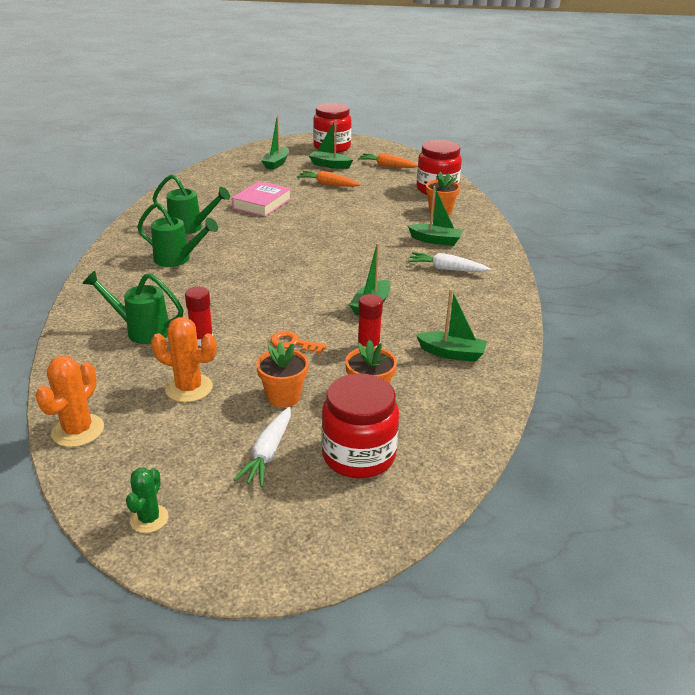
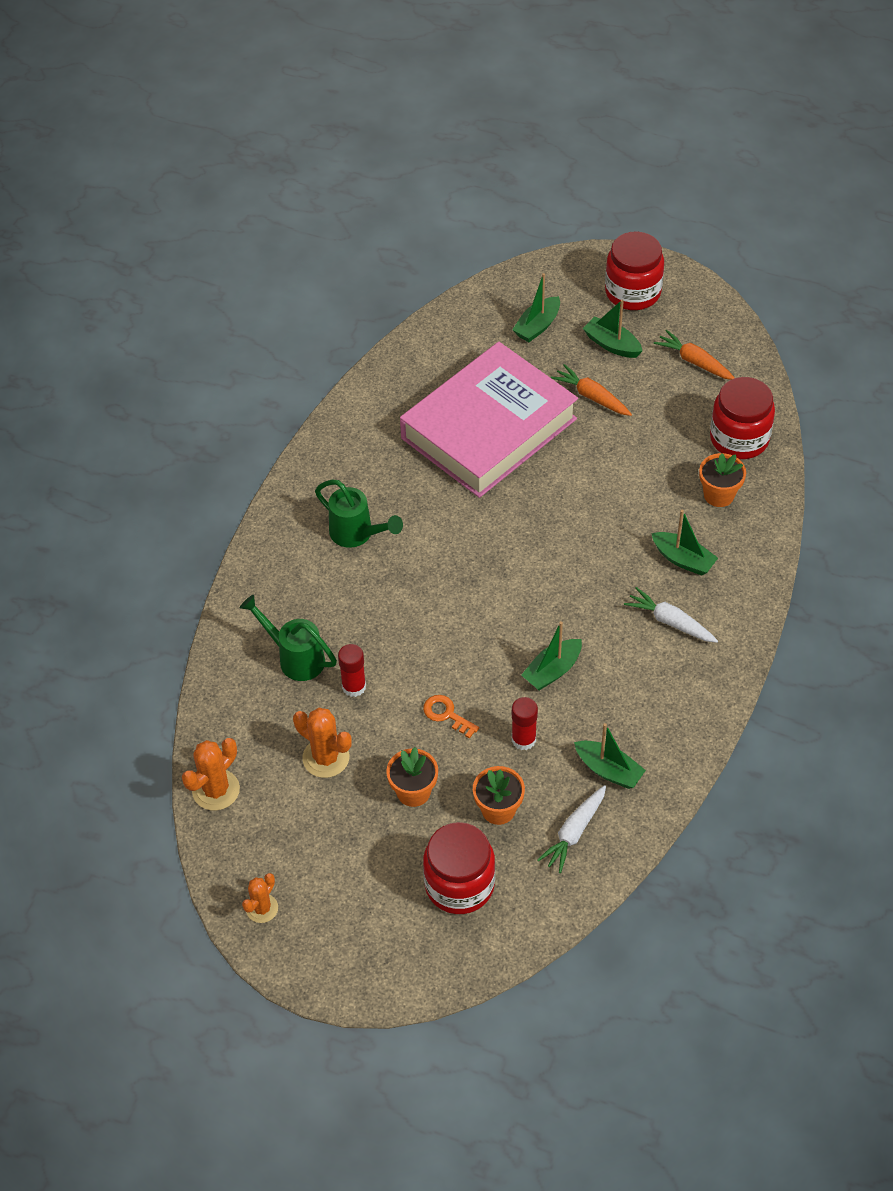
camera: 20 degrees right, 20 degrees up
(149, 519) = (262, 908): green cactus -> orange cactus
(191, 228) = (386, 469): green watering can -> none
(262, 203) = (489, 429): pink book -> pink book, size x2.12
(268, 453) = (378, 861): white carrot -> white carrot (574, 832)

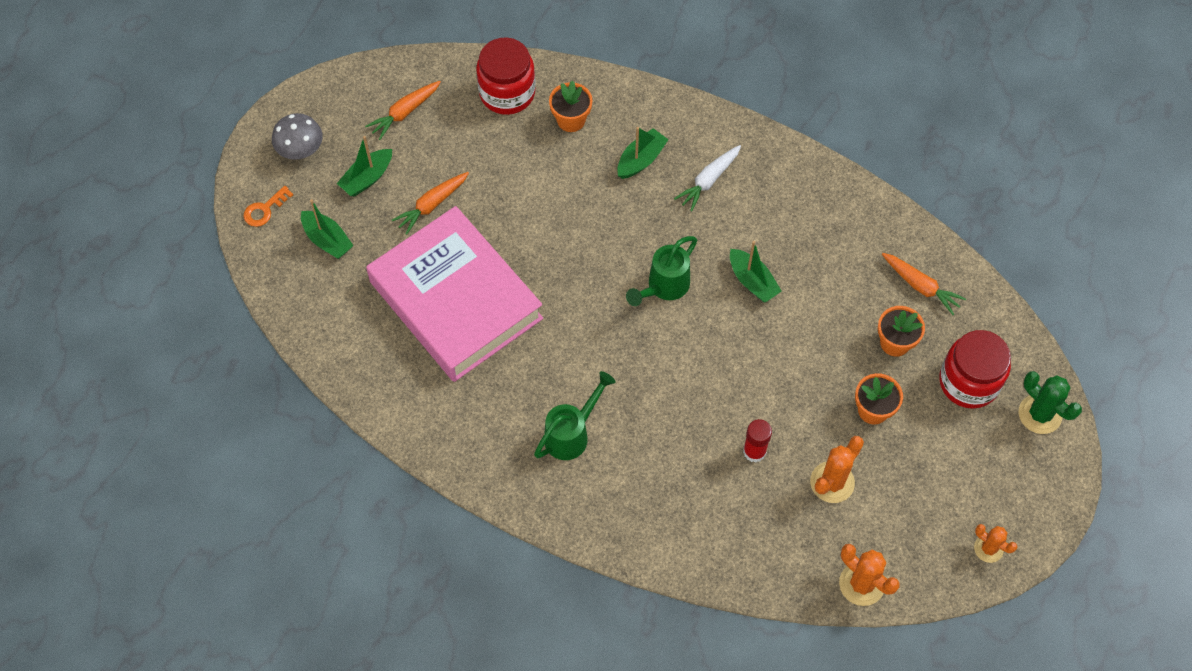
camera: 85 degrees left, 10 degrees up
(295, 657) = (715, 502): green watering can -> green watering can (663, 287)
(428, 959) = (1040, 414): none -> green cactus
(446, 714) = (792, 374): orange key -> orange key (264, 210)
(523, 739) = (824, 314): red glue stick -> none
(574, 832) = (920, 286): white carrot -> orange carrot
(608, 770) = (860, 251): green boat -> none
(632, 292) = (301, 150): red jar -> grey mushroom

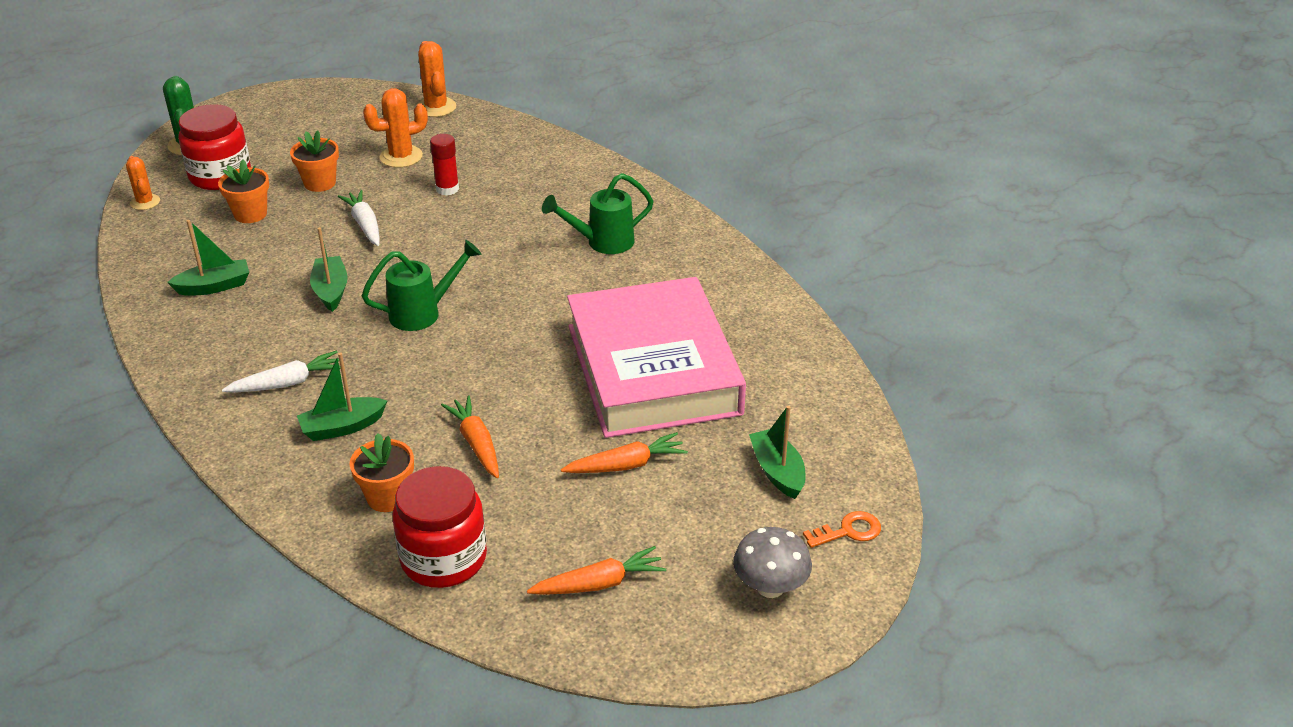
camera: 155 degrees left, 25 degrees down
(367, 178) = (693, 521): green boat -> green boat (214, 286)
(788, 370) = (365, 225): none -> white carrot
(920, 286) = (180, 241): orange carrot -> orange carrot (476, 443)
(988, 548) = (321, 98): orange cactus -> orange cactus (145, 202)

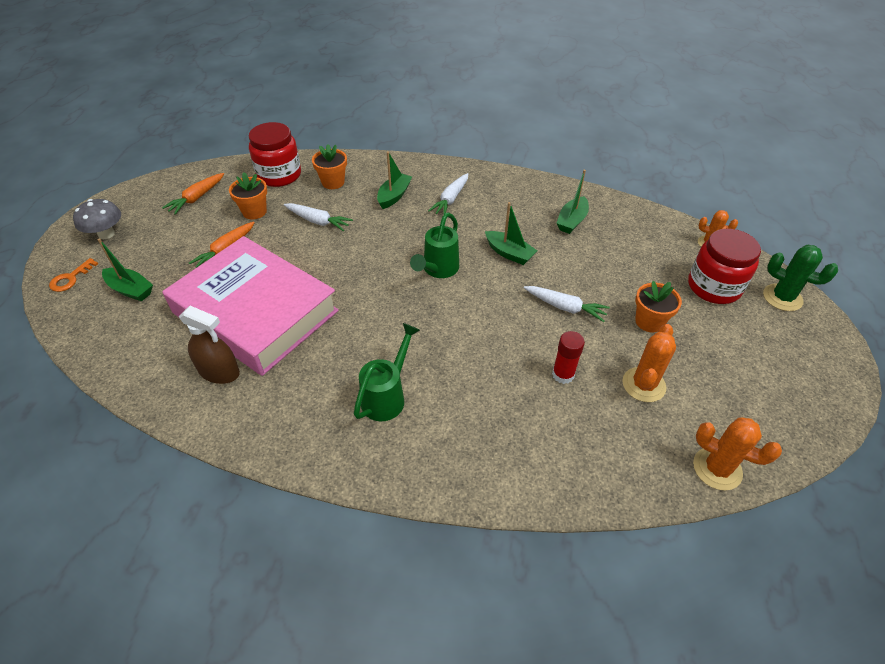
camera: 140 degrees right, 10 degrees up
(250, 214) = (641, 272): orange flower pot -> orange flower pot (254, 212)
(476, 443) = (318, 221): orange carrot -> white carrot
(733, 331) = (219, 372): none -> brown spray bottle

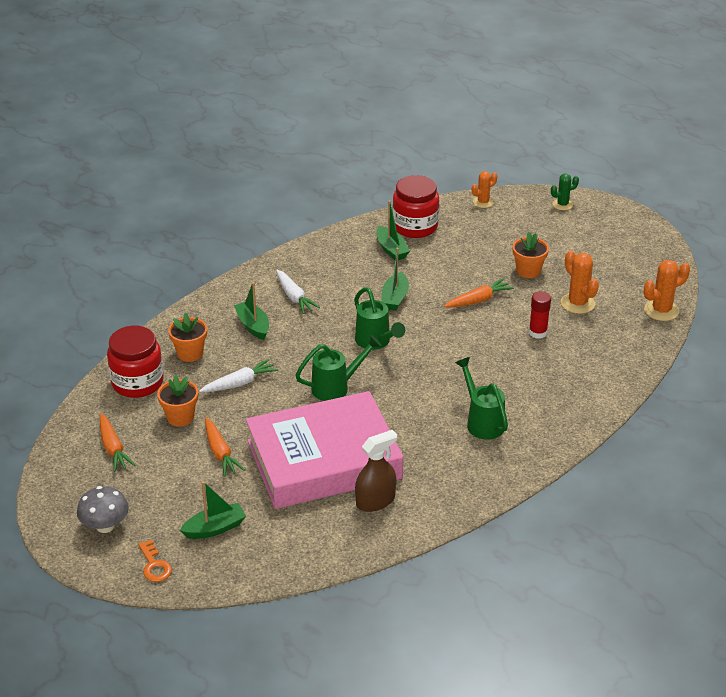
camera: 55 degrees left, 10 degrees down
(357, 275) = (336, 387): none -> green watering can
(509, 253) = (395, 298): green boat -> green boat turned 120 degrees clockwise
(565, 307) = (478, 300): white carrot -> orange carrot
(713, 287) = (525, 226): red jar -> red jar (415, 226)
(782, 297) = (562, 204): green cactus -> green cactus, size x0.65

